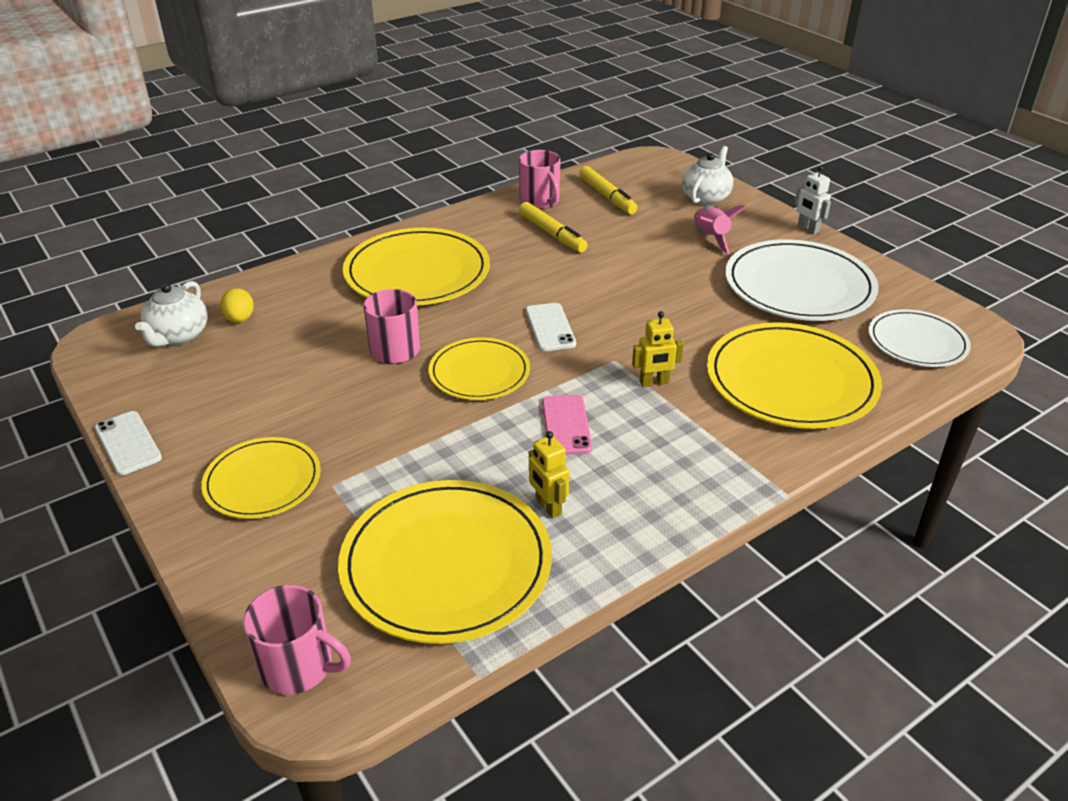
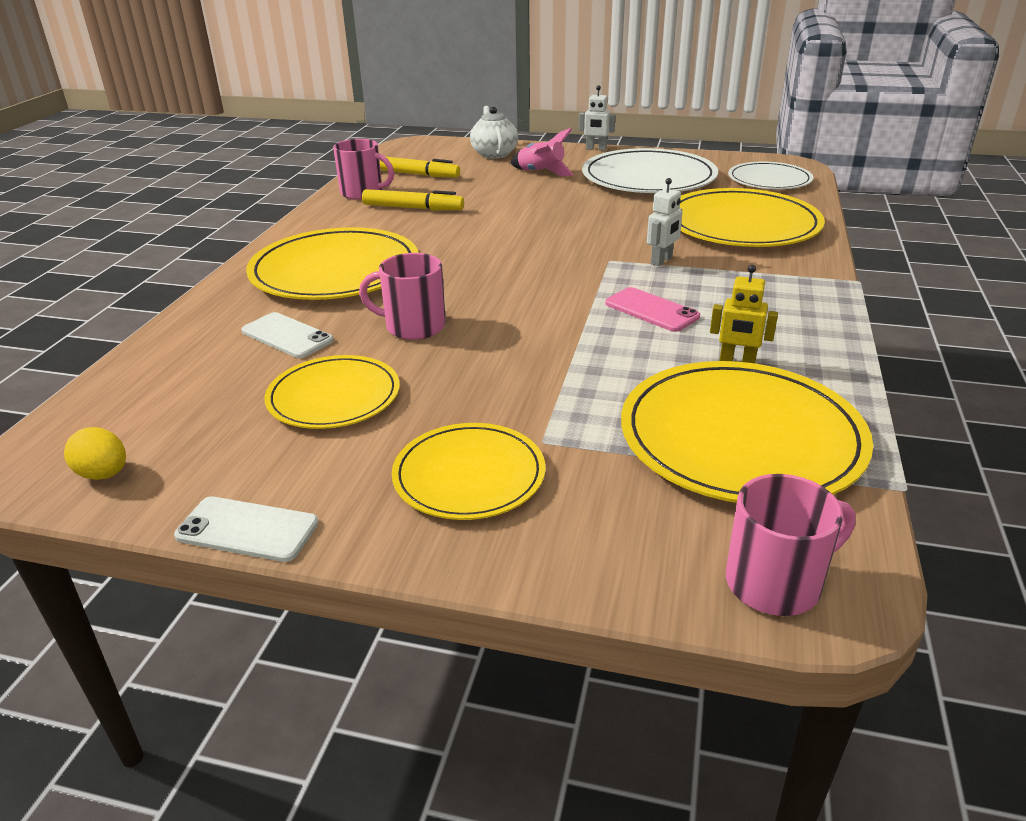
camera: 40 degrees left, 5 degrees down
(178, 336) = (142, 416): white teapot -> none
(240, 319) = (199, 372): yellow egg -> yellow egg (104, 474)
(479, 372) = (521, 309): yellow plate -> yellow plate (334, 396)
(550, 327) = (523, 261): white phone -> white phone (287, 336)
(654, 382) = (661, 261): yellow robot -> white robot

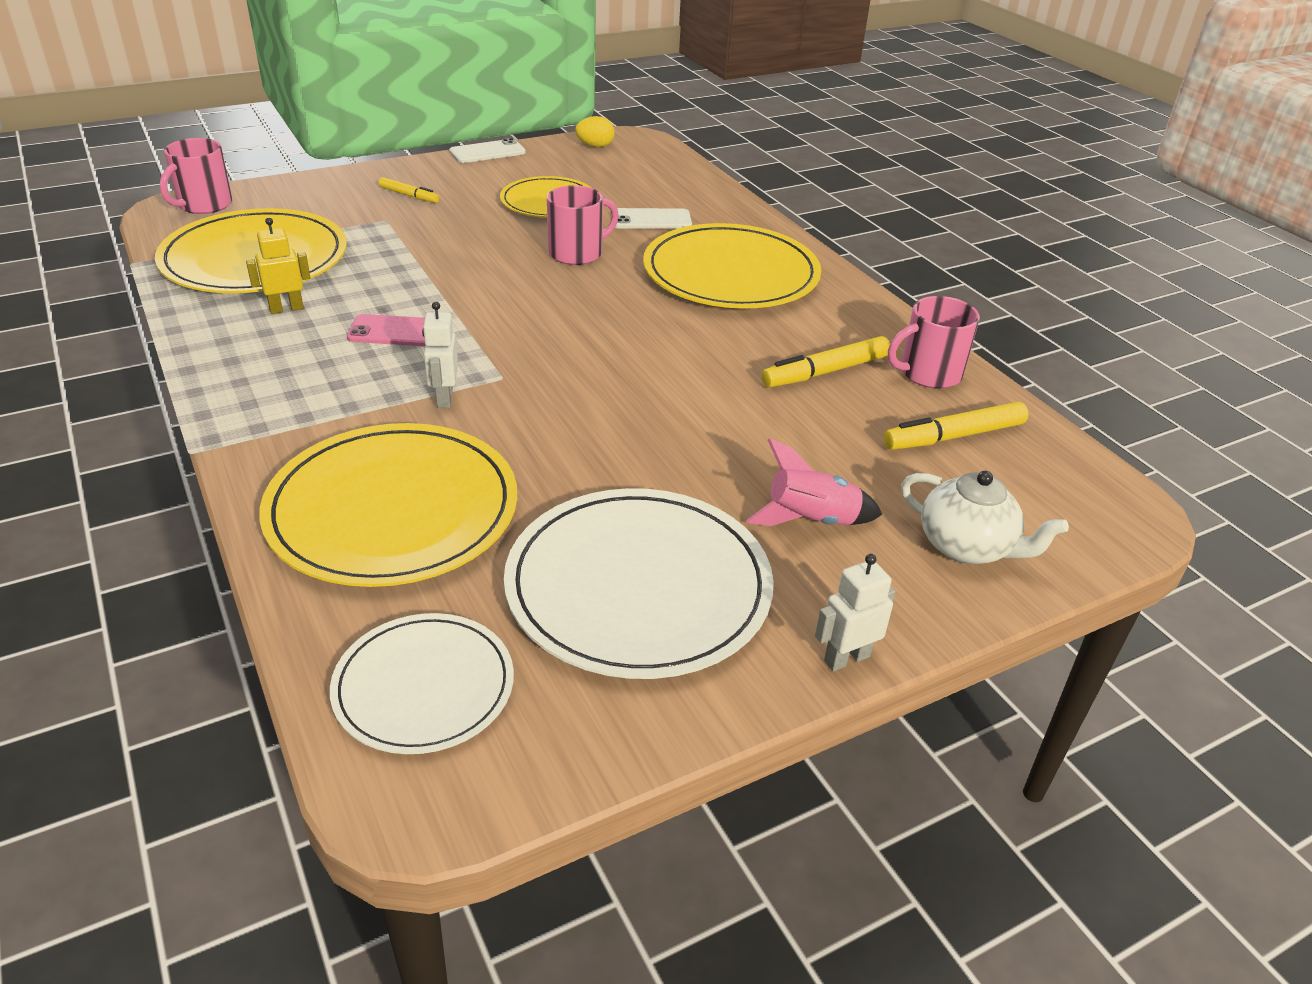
camera: 135 degrees right, 5 degrees up
(469, 475) = (409, 195): yellow plate -> yellow marker

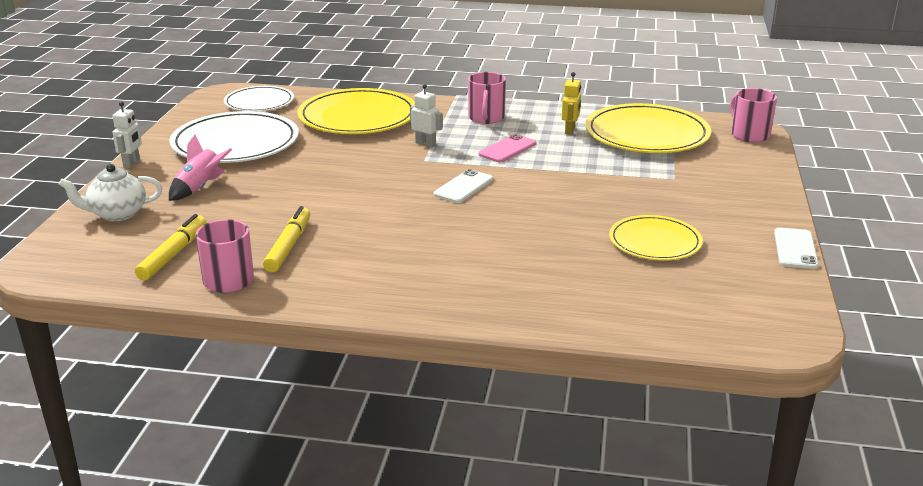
camera: 130 degrees right, 10 degrees down
(409, 195) = (714, 195): yellow marker -> none
(577, 253) = (549, 224): pink mug -> pink mug (486, 118)
(595, 146) = (780, 307): yellow egg -> none
(651, 220) = (576, 272): white phone -> white phone (463, 187)
(731, 273) = (448, 268): yellow plate -> none

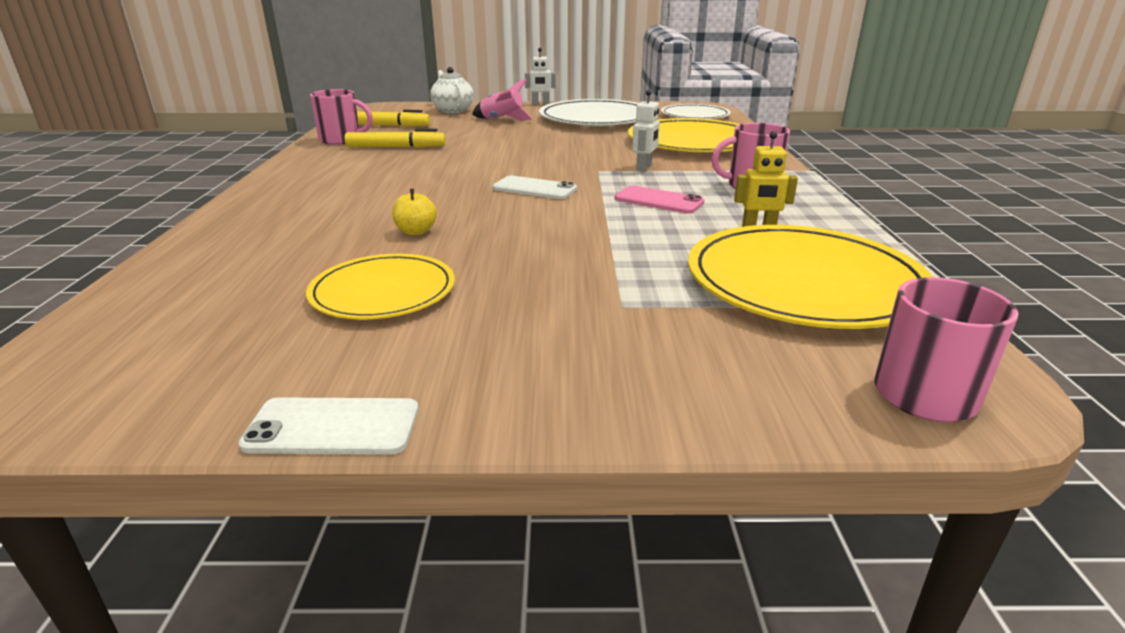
camera: 80 degrees right, 0 degrees up
(552, 233) = (416, 232): none -> yellow apple

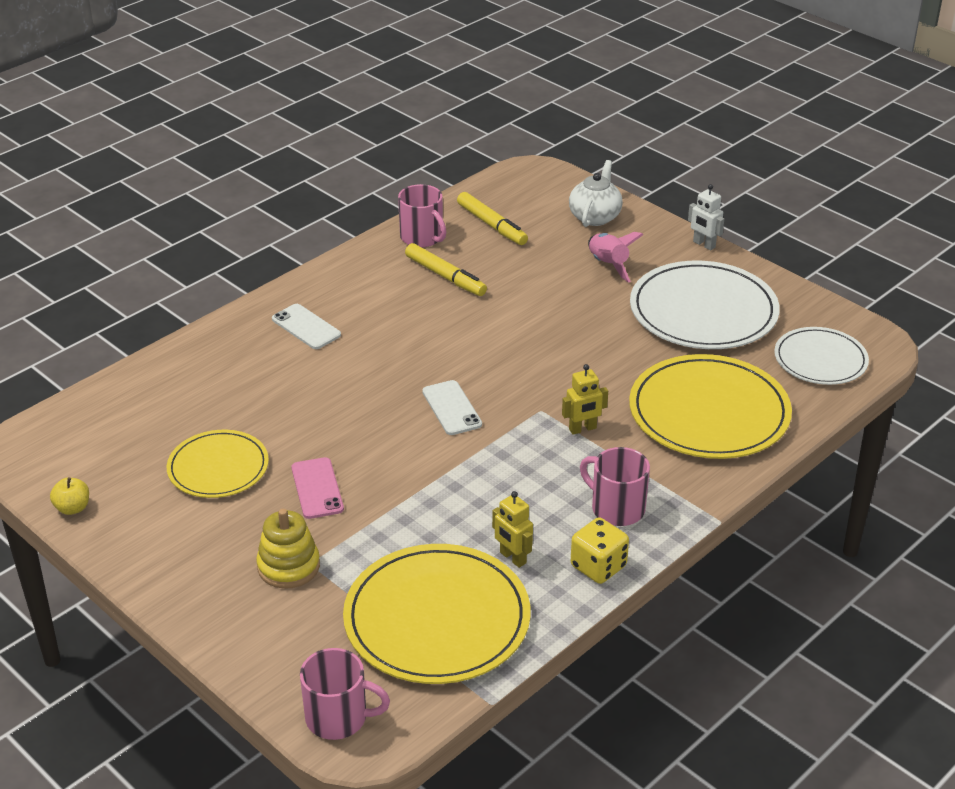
camera: 45 degrees right, 10 degrees up
(333, 427) = (98, 548): white phone -> white phone (306, 327)
(416, 232) = (305, 416): yellow apple -> yellow apple (72, 508)
(608, 318) = (288, 566): none -> yellow stacking toy
(644, 168) = (582, 429): white robot -> yellow robot
(658, 200) = (510, 480): pink phone -> pink phone (317, 488)
(813, 210) = (598, 566): none -> yellow dice

